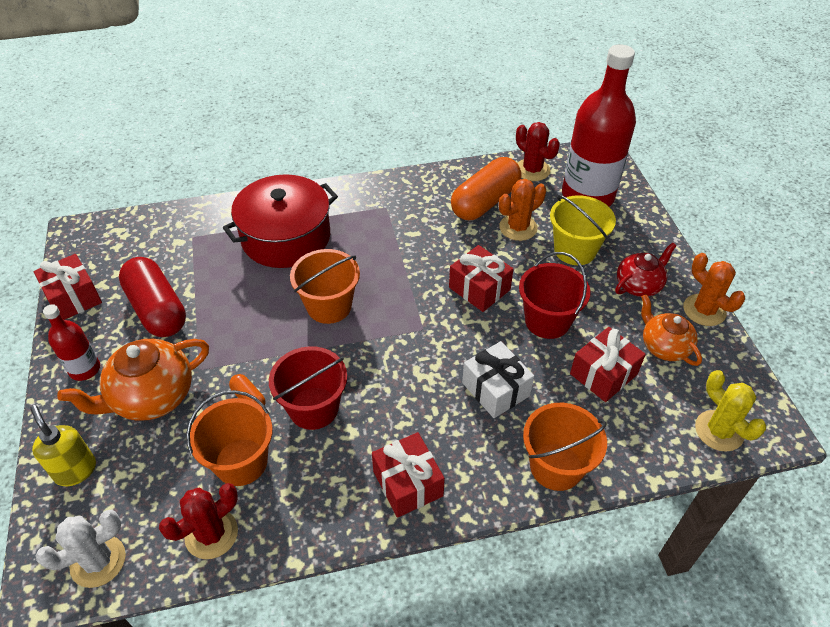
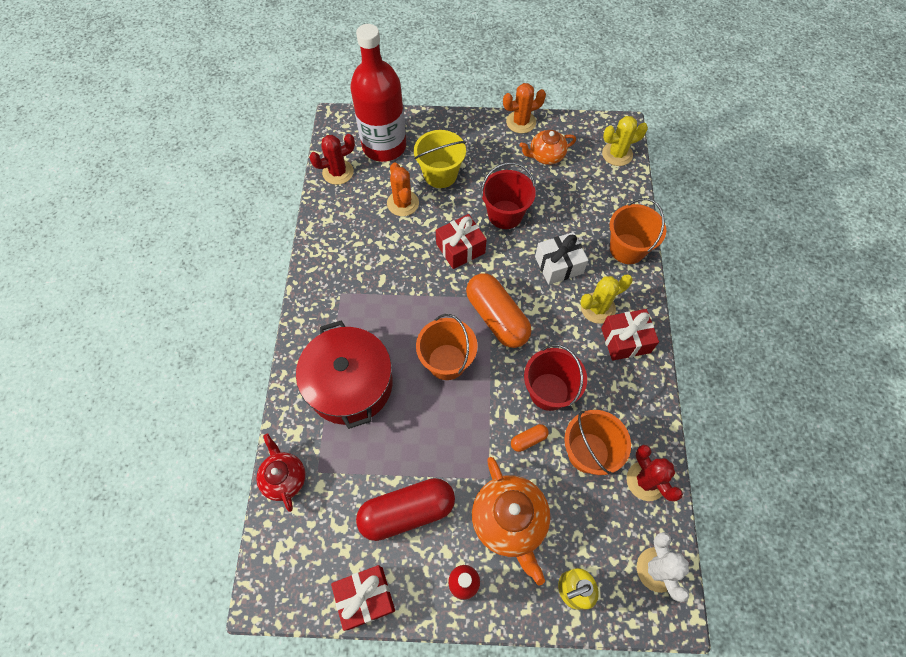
camera: 75 degrees left, 15 degrees up
(446, 443) = (597, 308): none -> yellow cactus
(485, 202) = (363, 217): orange capsule -> orange capsule (497, 317)
(603, 374) = (560, 198): red gift -> none
(639, 285) = (487, 149): red teapot -> red teapot (284, 478)

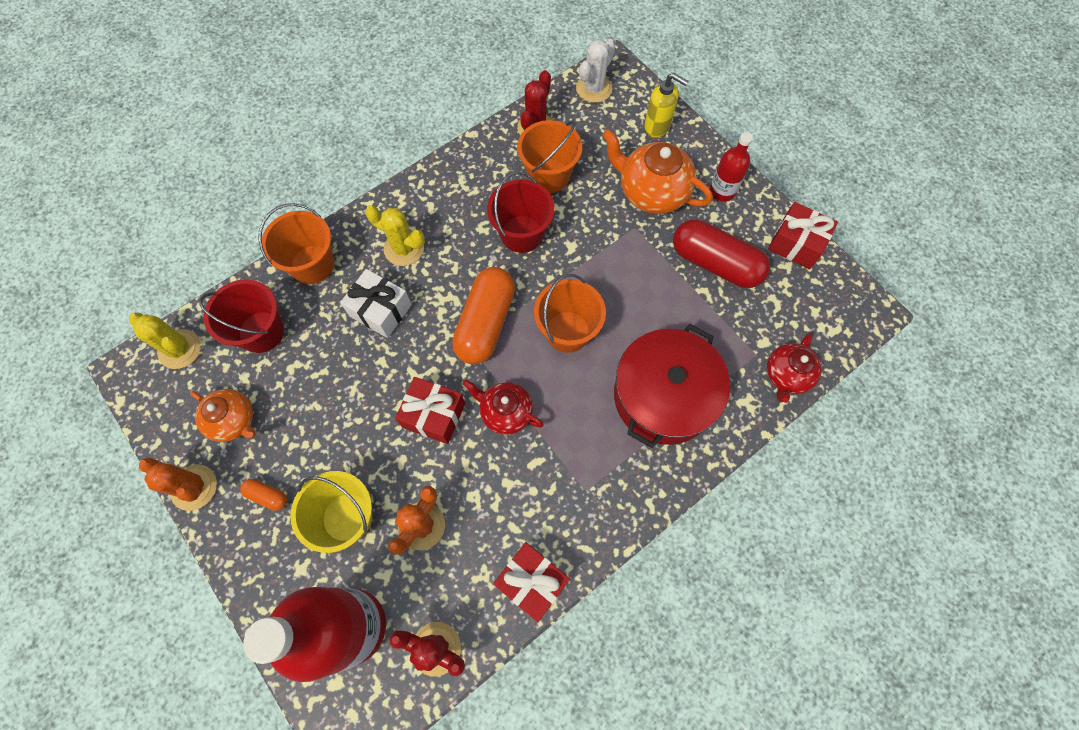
camera: 130 degrees left, 5 degrees up
(427, 286) = (505, 412): none -> red teapot
(505, 214) = (354, 403): red bucket -> red bucket (261, 332)
(509, 521) = (651, 192): orange teapot -> orange teapot turned 90 degrees counterclockwise
(528, 440) = (577, 221): orange capsule -> orange capsule (267, 496)
(625, 340) = (420, 208): red gift -> red gift (532, 582)

